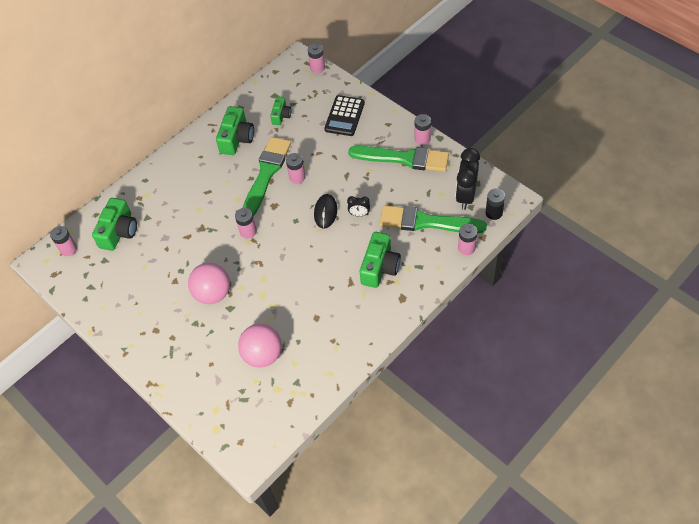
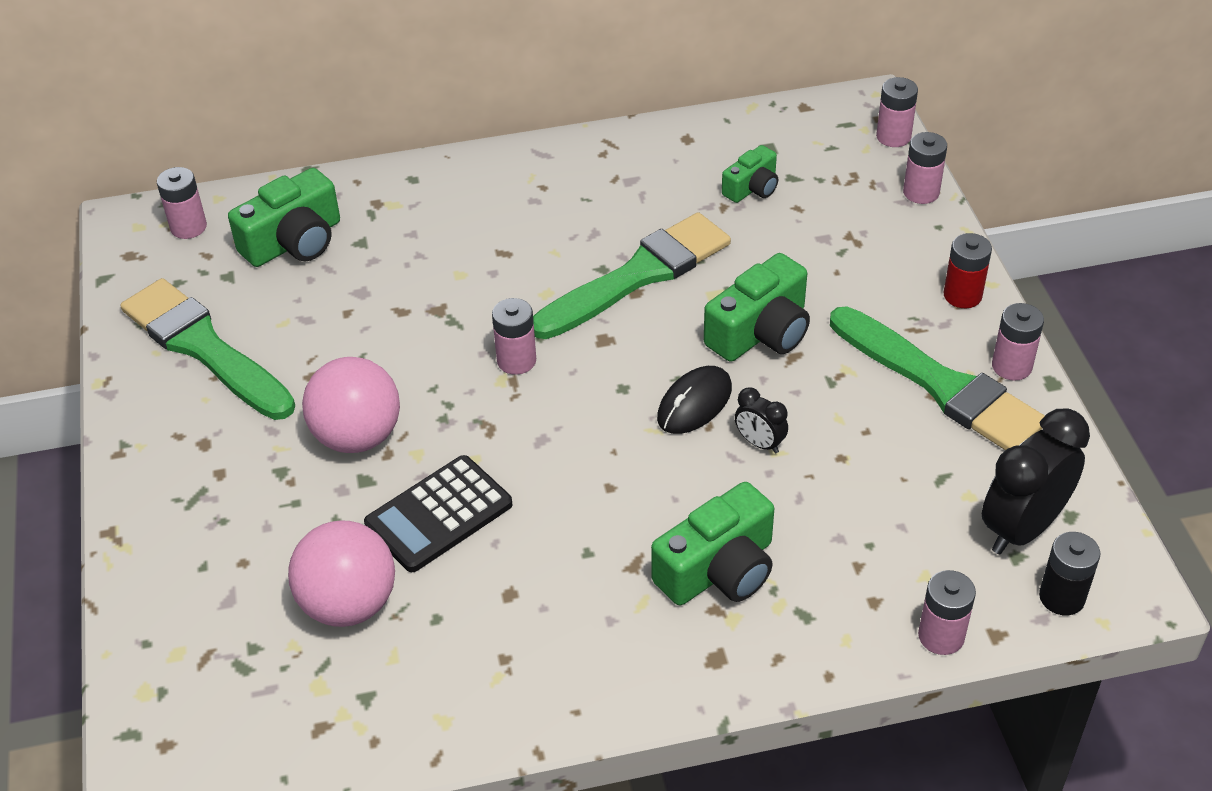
camera: 30 degrees right, 10 degrees down
(237, 138) = (635, 188): green camera -> green camera (761, 332)
(297, 177) = (692, 311): pink battery -> pink battery (921, 192)
(344, 116) = (878, 247): black calculator -> black calculator (438, 514)
(387, 120) = (962, 295): none -> red battery
(426, 222) = (892, 534): green brush -> green brush (204, 348)

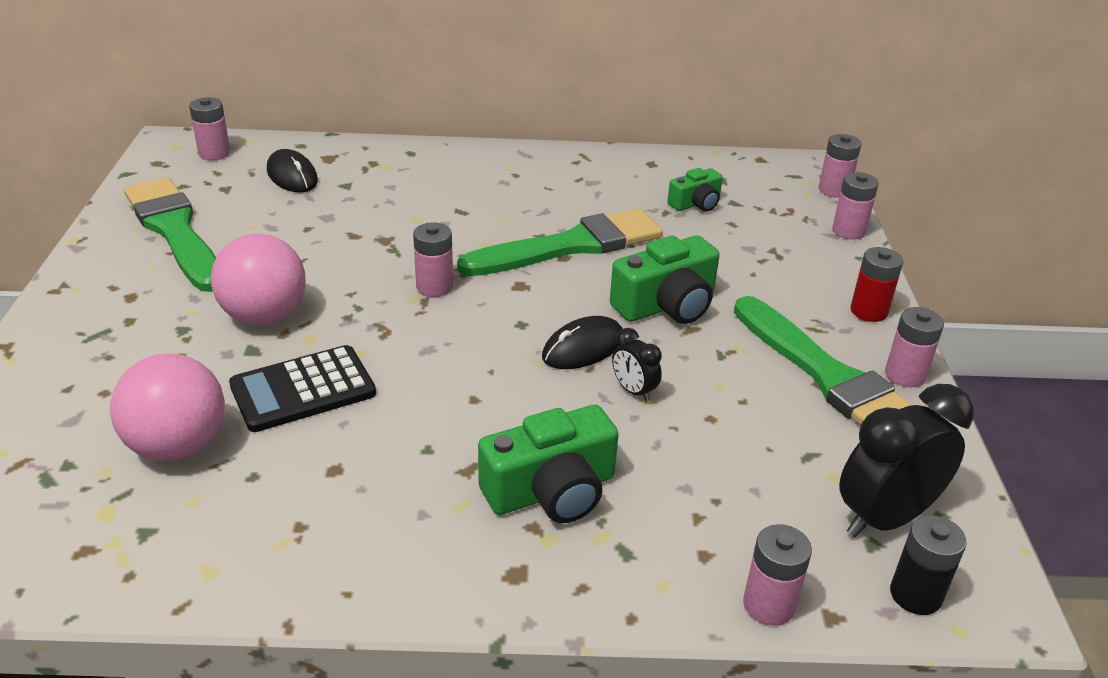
camera: 10 degrees right, 10 degrees down
(294, 242) = (292, 176): green camera -> black mouse

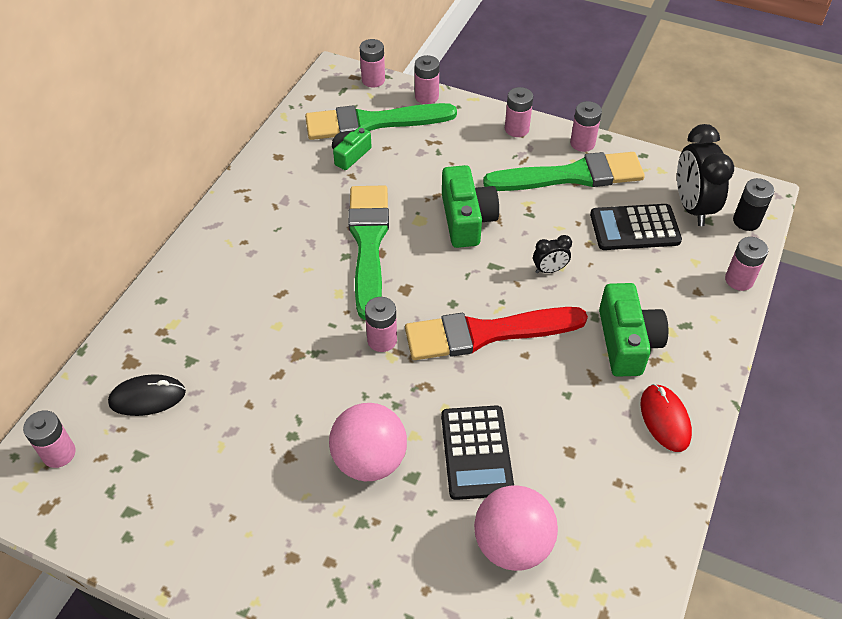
camera: 65 degrees left, 15 degrees up
(175, 231) = (197, 508): green brush -> green brush (373, 122)
(429, 557) = (665, 419): none -> red mouse
(490, 360) = (487, 333): none -> red brush
(583, 348) = (494, 279): black mouse -> none
(696, 204) = (350, 155): green camera -> green camera turned 135 degrees counterclockwise
(781, 459) = (634, 228): none -> black calculator
(869, 311) = (516, 129): red battery -> pink battery

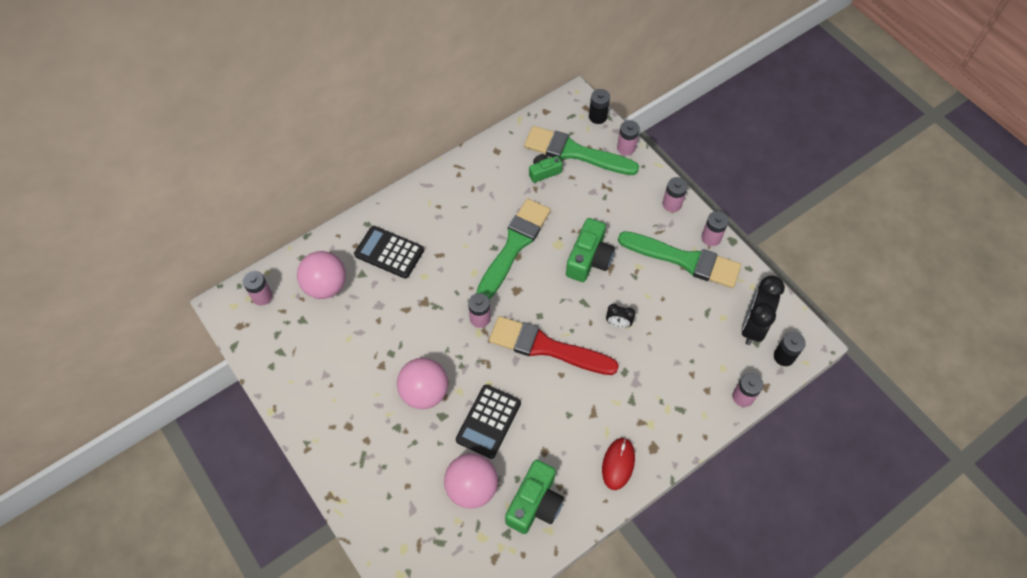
camera: 30 degrees right, 10 degrees up
(147, 397) = (326, 286): black mouse -> pink ball
(373, 80) = (597, 117): pink battery -> black battery
(627, 342) = (632, 400): green camera -> green camera (535, 503)
(634, 228) = (699, 322): black calculator -> black calculator (389, 252)

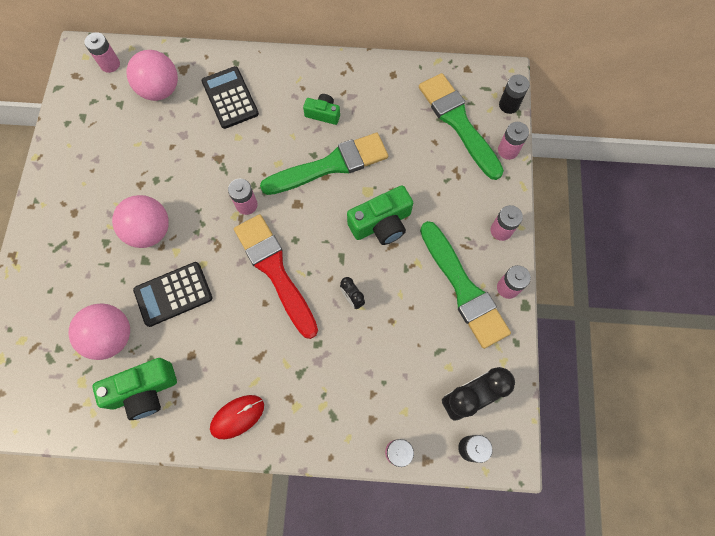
camera: 40 degrees right, 10 degrees up
(544, 172) = (415, 120): green camera -> green camera (323, 114)

